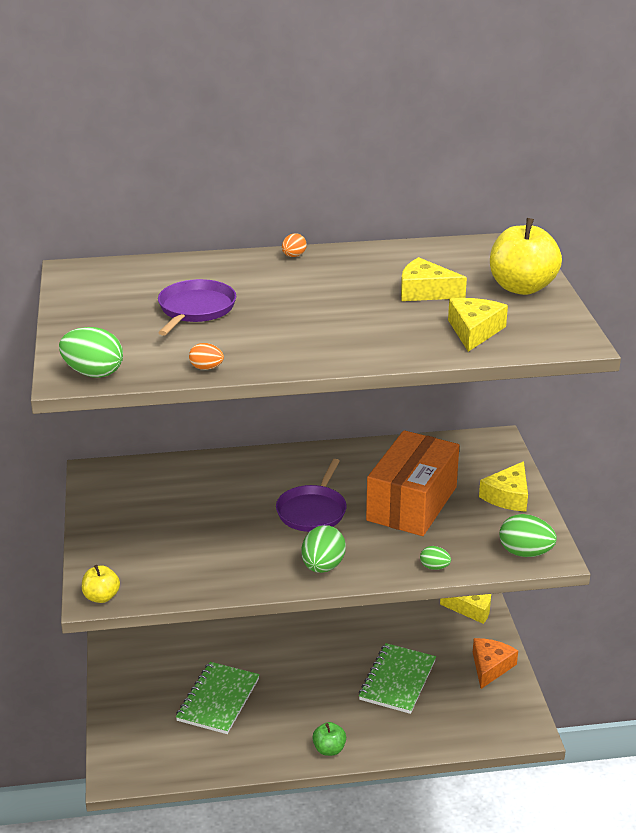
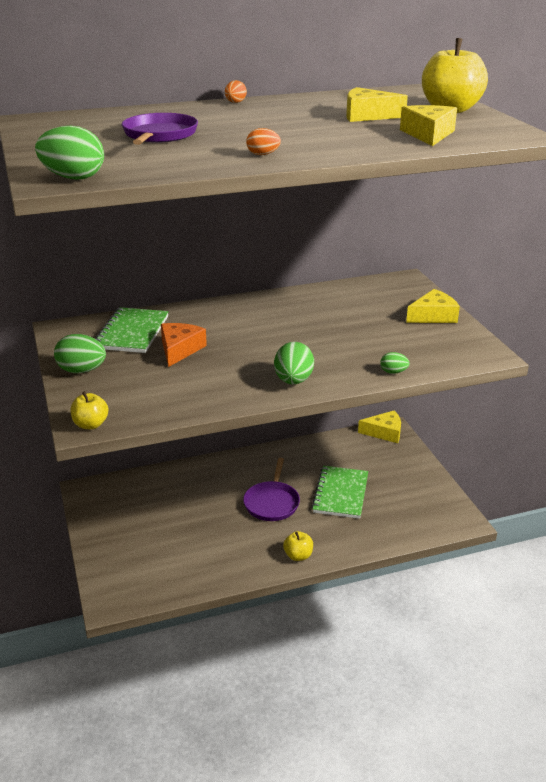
camera: 10 degrees left, 0 degrees up
(206, 368) = (188, 168): orange egg -> orange egg (263, 154)
(218, 700) = (190, 527): green notebook -> green notebook (132, 332)
(312, 511) = (269, 340): purple pan -> purple pan (272, 502)
(329, 749) = (298, 556): green apple -> yellow apple
(412, 503) = (354, 328): orange box -> none
(490, 667) = (414, 474): orange cheese -> orange cheese (179, 349)
(508, 496) = (433, 316): yellow cheese -> yellow cheese turned 135 degrees counterclockwise
(525, 553) = (467, 354): green egg -> green egg (82, 371)

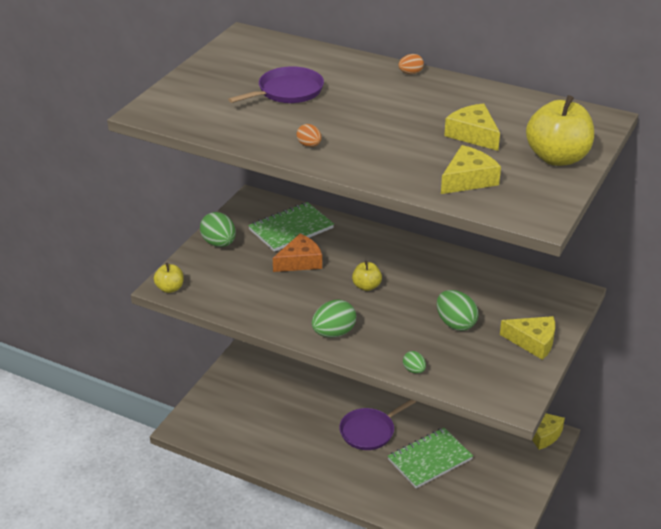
camera: 45 degrees right, 5 degrees up
(73, 178) = (165, 115): green egg -> green egg (455, 324)
(298, 556) = (334, 483): yellow apple -> yellow apple (366, 286)

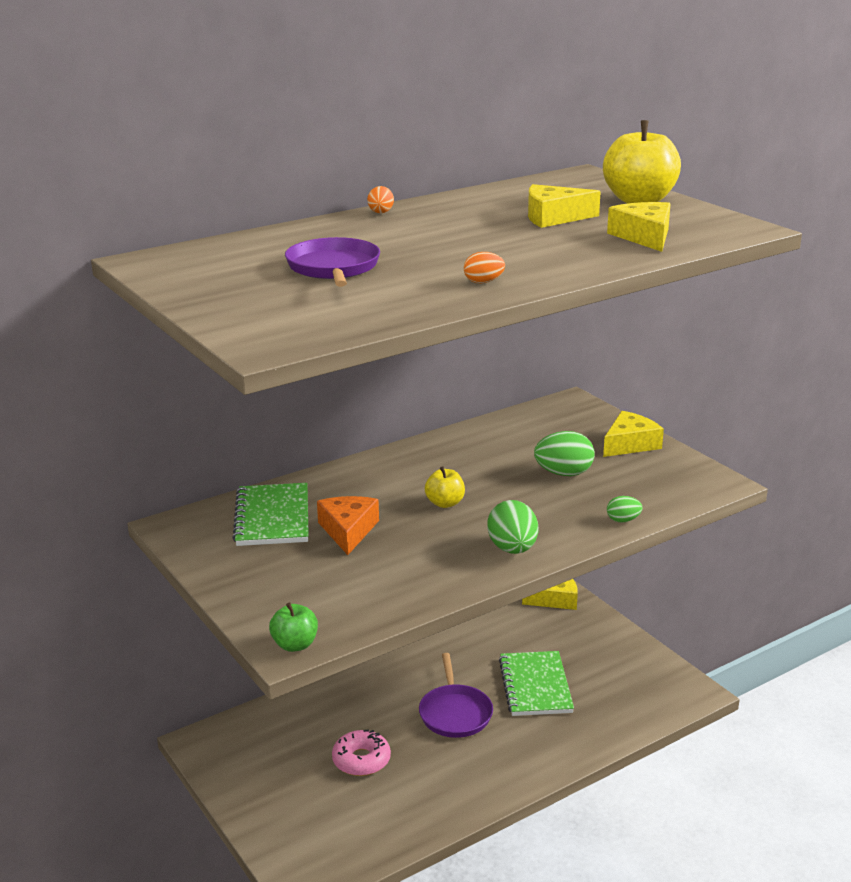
camera: 60 degrees left, 10 degrees down
(170, 288) = (295, 645): yellow apple -> green apple
(219, 243) = (238, 577): green egg -> none
(293, 408) = (361, 760): none -> pink donut

